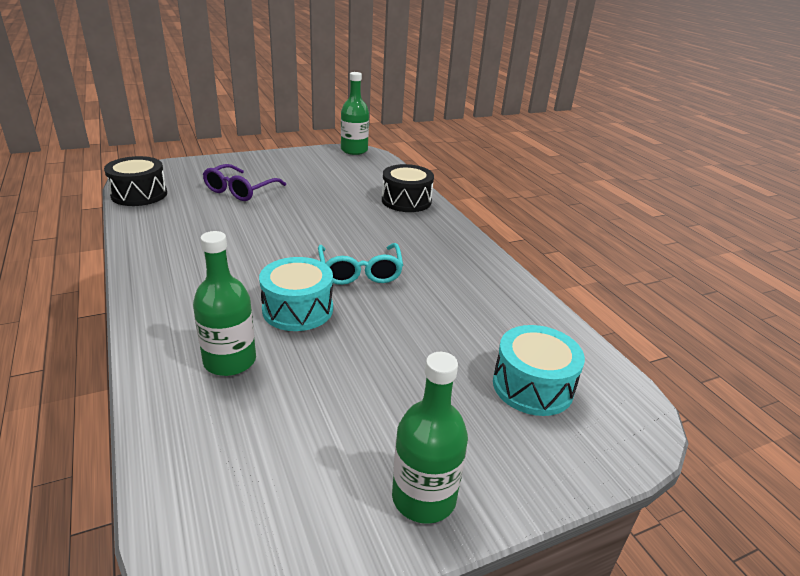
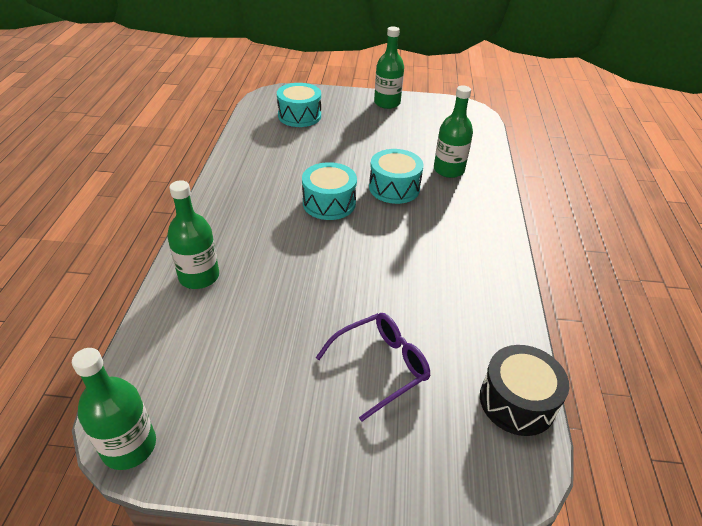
camera: 150 degrees left, 10 degrees up
(360, 272) = (329, 203): turquoise glasses -> turquoise drum
(406, 201) = (199, 276): black drum -> green bottle

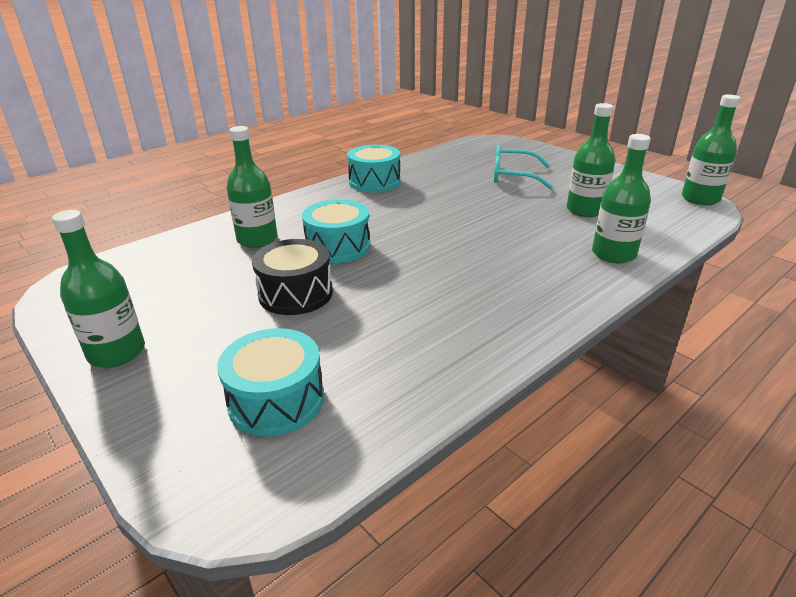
camera: 135 degrees left, 10 degrees down
(256, 334) = (585, 210): none -> green bottle
(329, 203) = (422, 260): turquoise drum -> turquoise drum (374, 182)
(380, 366) = (513, 176): purple glasses -> turquoise glasses
(517, 401) = (456, 150): black drum -> black drum (295, 294)

